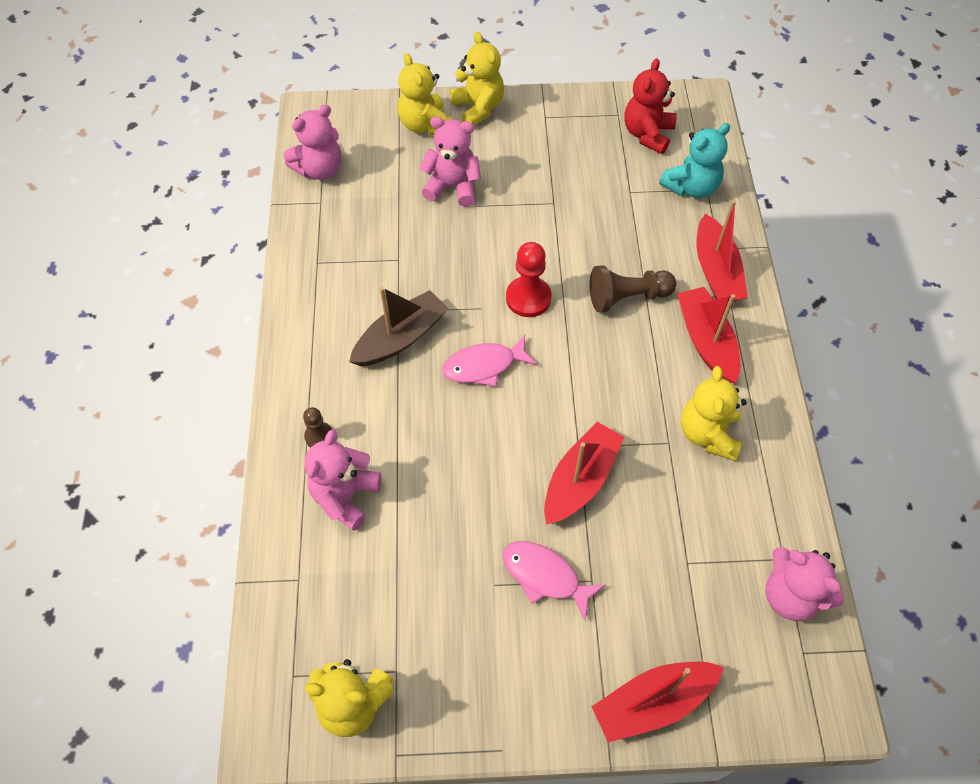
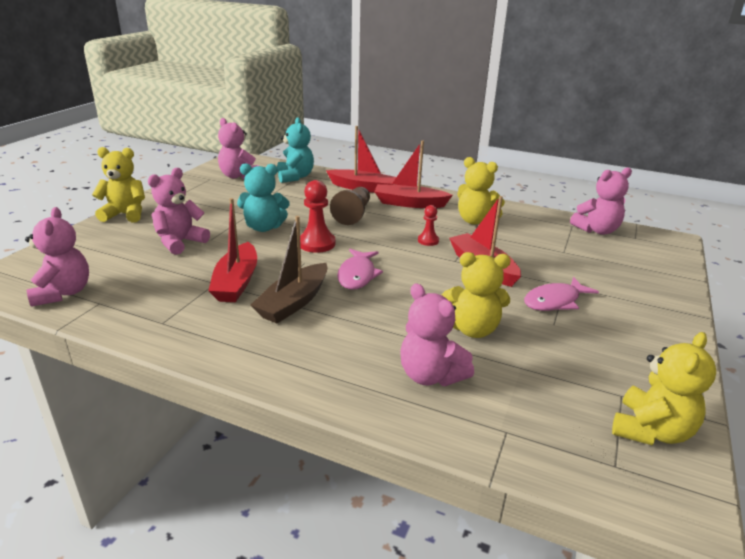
camera: 65 degrees left, 30 degrees down
(319, 436) = (355, 373): brown pawn -> none
(401, 338) = (293, 302): brown boat -> brown boat turned 135 degrees counterclockwise
(425, 125) = (104, 236): yellow teddy bear -> yellow teddy bear (473, 329)
(532, 233) = (264, 227): none -> turquoise teddy bear
(611, 401) = (428, 240): none -> red pawn
(647, 134) = (238, 176): red teddy bear -> pink teddy bear
(653, 702) = (664, 290): red boat -> red boat (236, 282)

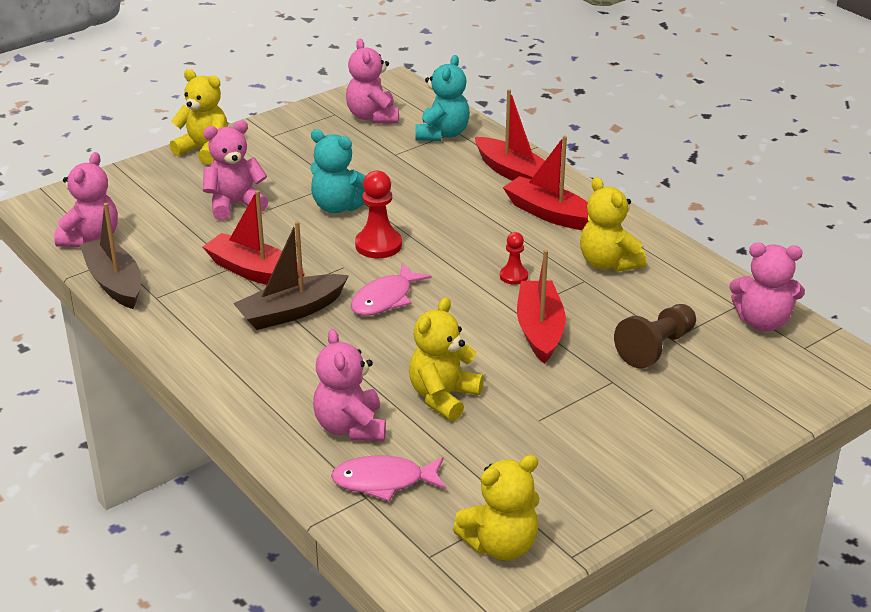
camera: 30 degrees right, 5 degrees up
(112, 321) = (114, 282): none -> brown boat
(236, 282) = (254, 272): red boat -> red boat turned 90 degrees clockwise
(353, 214) = (460, 213): brown pawn -> brown pawn (656, 348)
(473, 329) = (443, 397): yellow teddy bear -> yellow teddy bear turned 90 degrees clockwise
(554, 301) = (573, 396): pink fish -> pink fish (383, 481)

